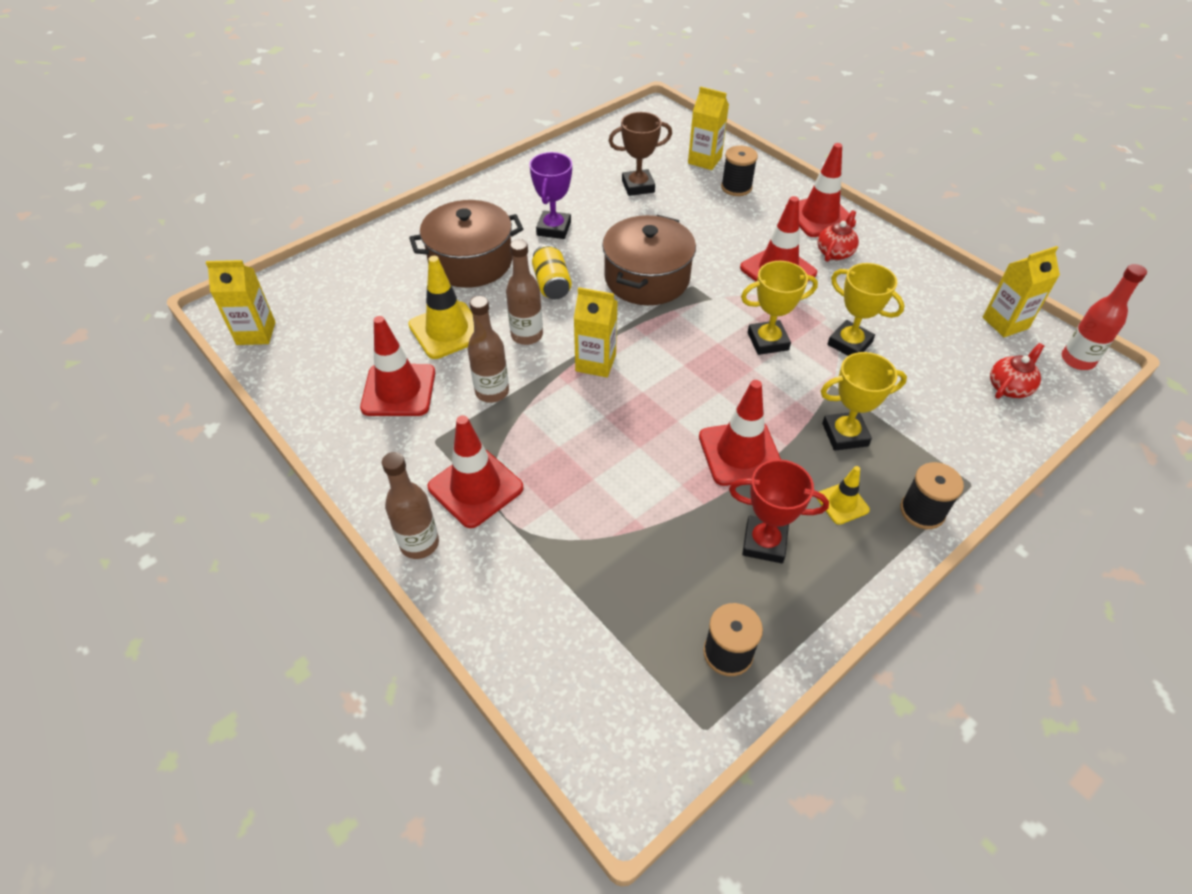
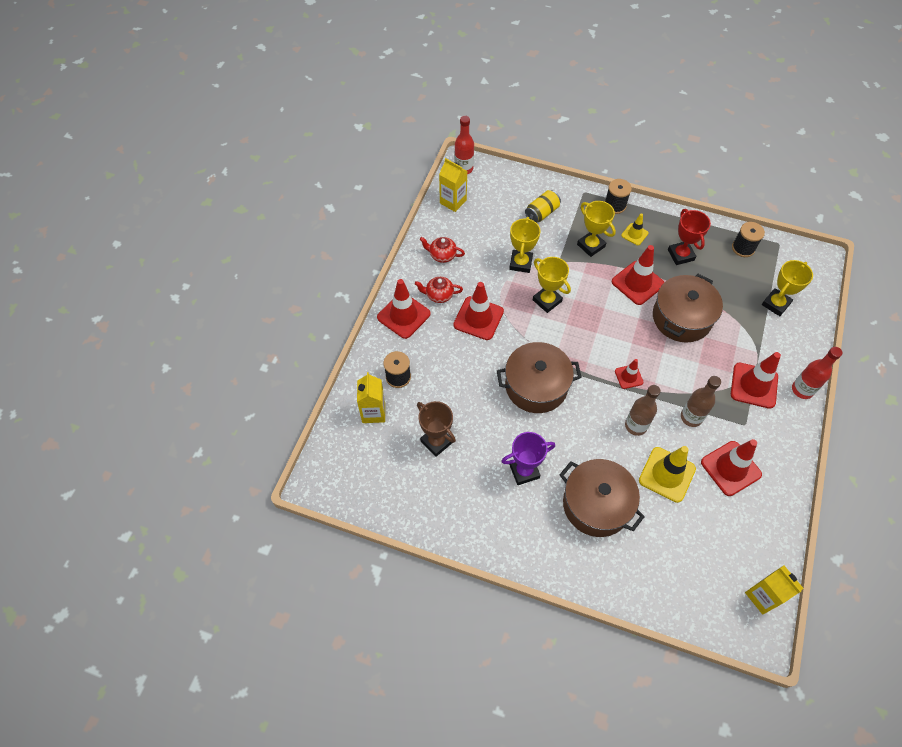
camera: 120 degrees left, 10 degrees up
(419, 543) = (802, 390): brown bottle -> red bottle
(552, 284) = (581, 438): yellow can -> yellow can (542, 213)
(582, 619) = (775, 304): none -> yellow trophy
(595, 363) = (628, 376): yellow carton -> red traffic cone
(644, 471) = (681, 318): none -> brown pot
(1009, 387) = (505, 191): red teapot -> red teapot (442, 255)

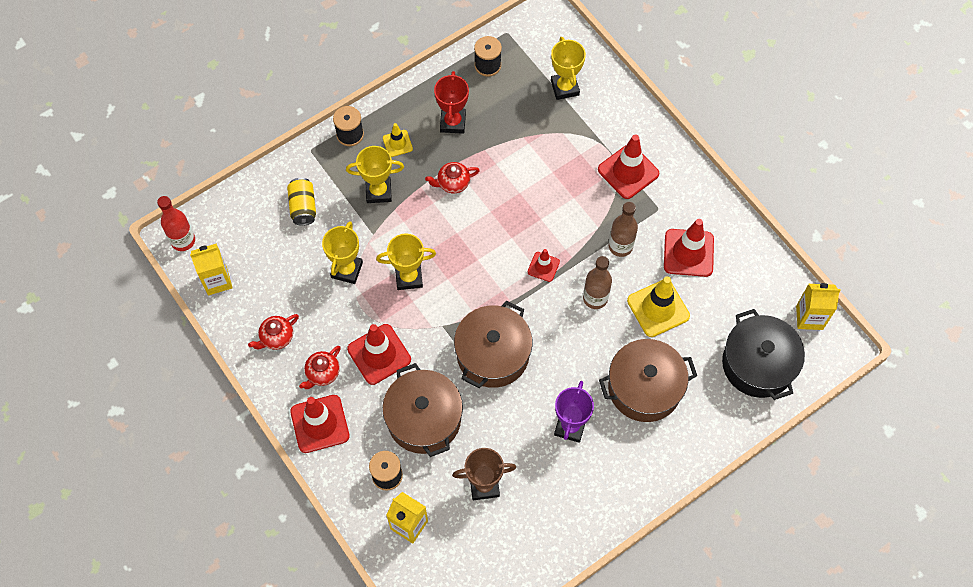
camera: 55 degrees left, 5 degrees up
(520, 263) = (347, 270): yellow trophy -> yellow trophy turned 60 degrees clockwise
(637, 283) = (453, 183): red traffic cone -> red teapot
(680, 255) = (452, 122): red trophy -> red trophy turned 75 degrees clockwise
(681, 318) = (518, 175): brown pot -> brown pot (424, 419)
(687, 579) = (758, 364): none -> black pot
(802, 390) = (660, 137): red bottle -> none

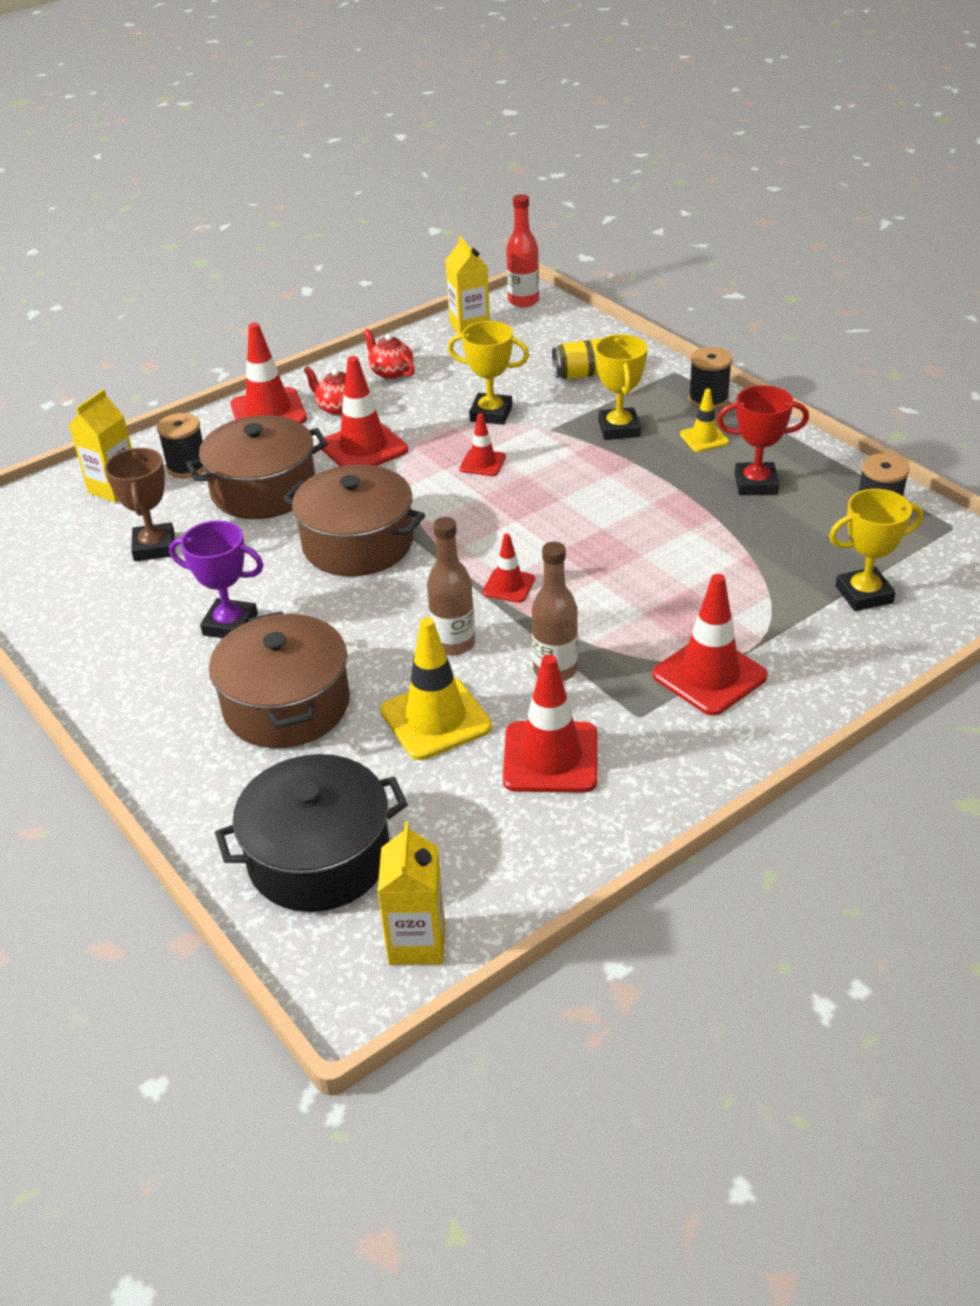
camera: 90 degrees right, 25 degrees down
(409, 277) = (482, 463): yellow trophy -> red traffic cone
(453, 183) = (646, 491): red teapot -> none

